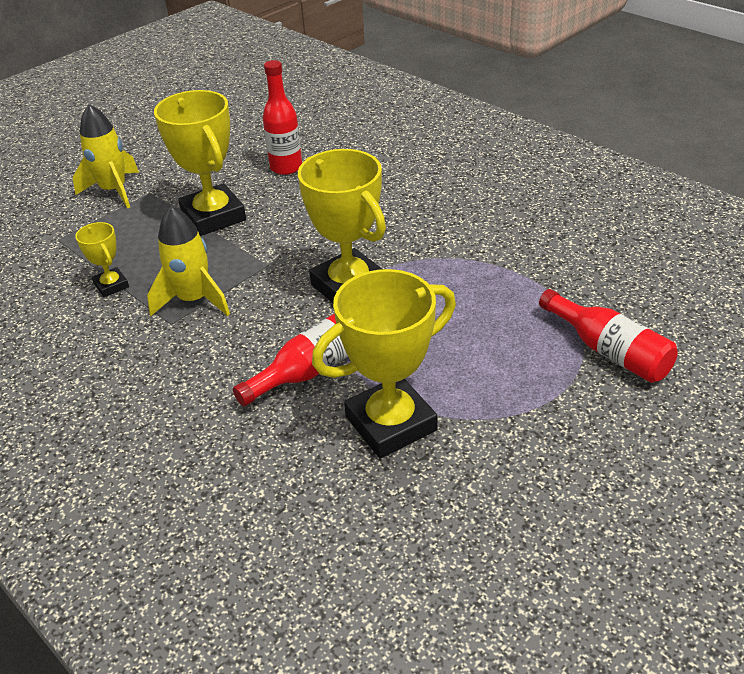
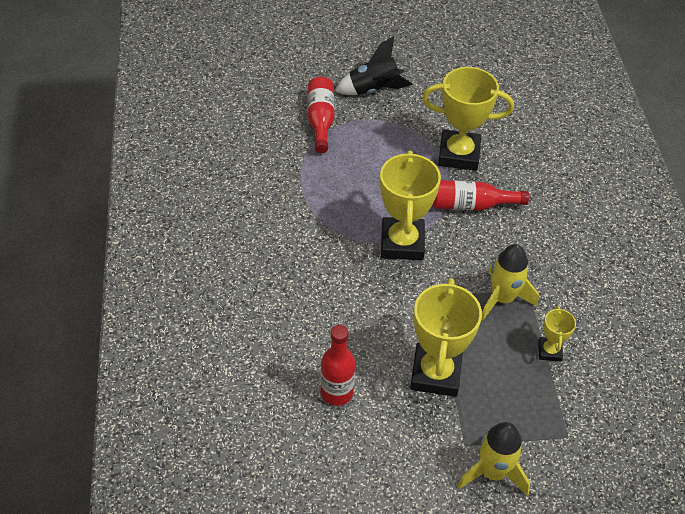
camera: 145 degrees left, 10 degrees up
(613, 440) = (373, 90): none -> black rocket

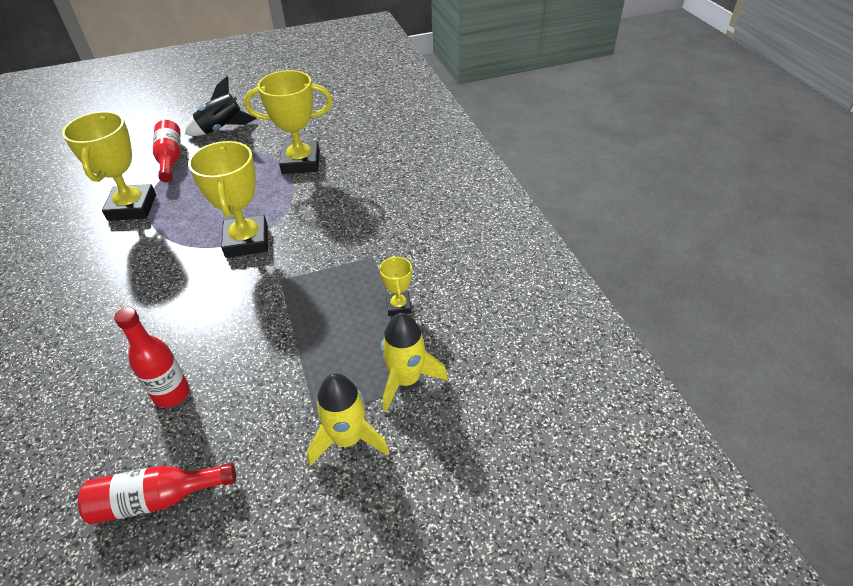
camera: 10 degrees left, 5 degrees down
(435, 373) = (281, 352): yellow trophy -> yellow trophy (132, 207)
(471, 205) = (313, 198): red bottle -> red bottle (157, 499)
(502, 298) = (348, 269): yellow rocket -> yellow rocket (406, 380)

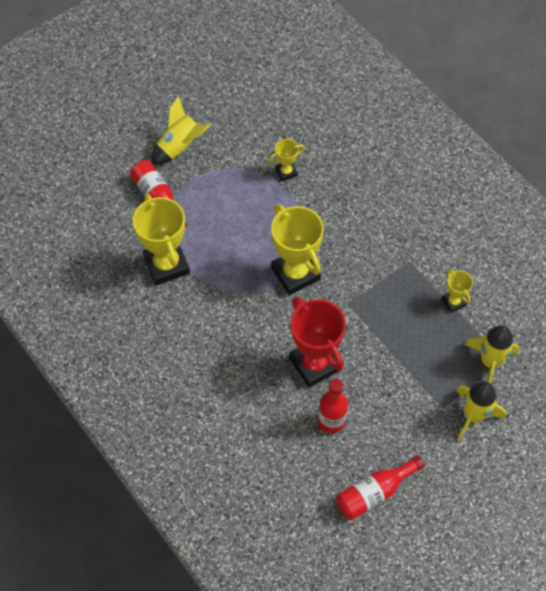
camera: 20 degrees left, 15 degrees up
(201, 328) = (314, 364): none -> red trophy
(222, 129) = (180, 147): black rocket -> yellow rocket
(301, 162) = (286, 172): yellow trophy -> yellow trophy, size x0.49

